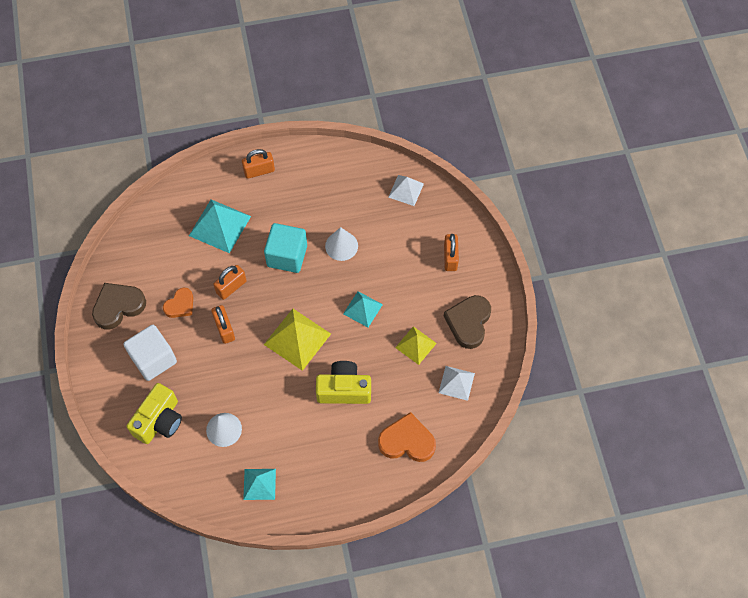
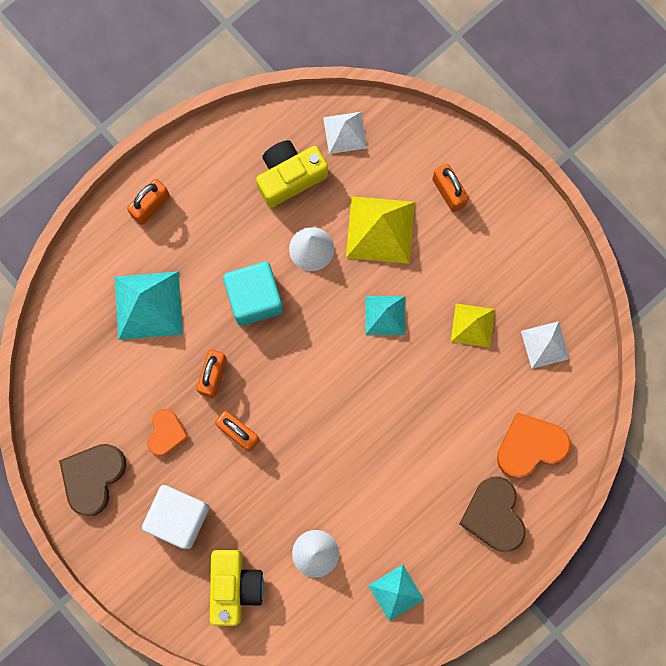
camera: 30 degrees left, 15 degrees up
(297, 339) = (331, 396): yellow pyramid -> yellow pyramid (380, 229)
(344, 389) = (423, 426): yellow camera -> yellow camera (290, 177)
(468, 322) = (516, 262): brown heart -> brown heart (494, 515)

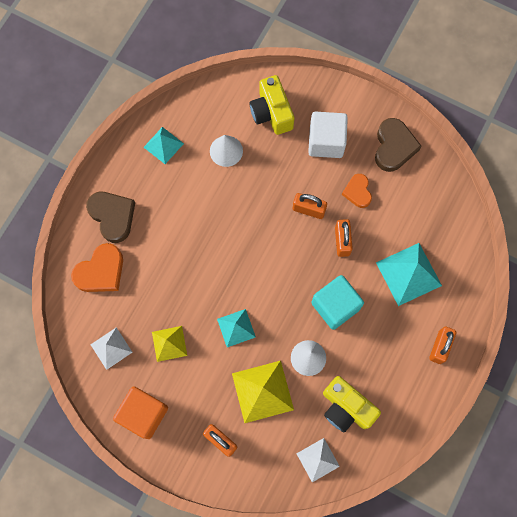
camera: 160 degrees right, 5 degrees down
(290, 177) = (346, 407): yellow camera -> yellow camera turned 90 degrees clockwise
(529, 253) = (143, 414): none -> orange cube

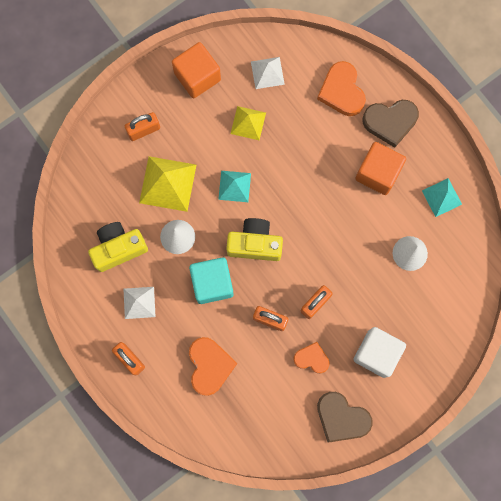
camera: 115 degrees right, 5 degrees up
(165, 207) = (378, 173): none -> orange cube
(271, 113) = (431, 315): yellow camera -> yellow camera (255, 244)
(317, 460) = (87, 203): white pyramid -> white pyramid (139, 302)
(408, 274) = (210, 366): turquoise pyramid -> orange heart

